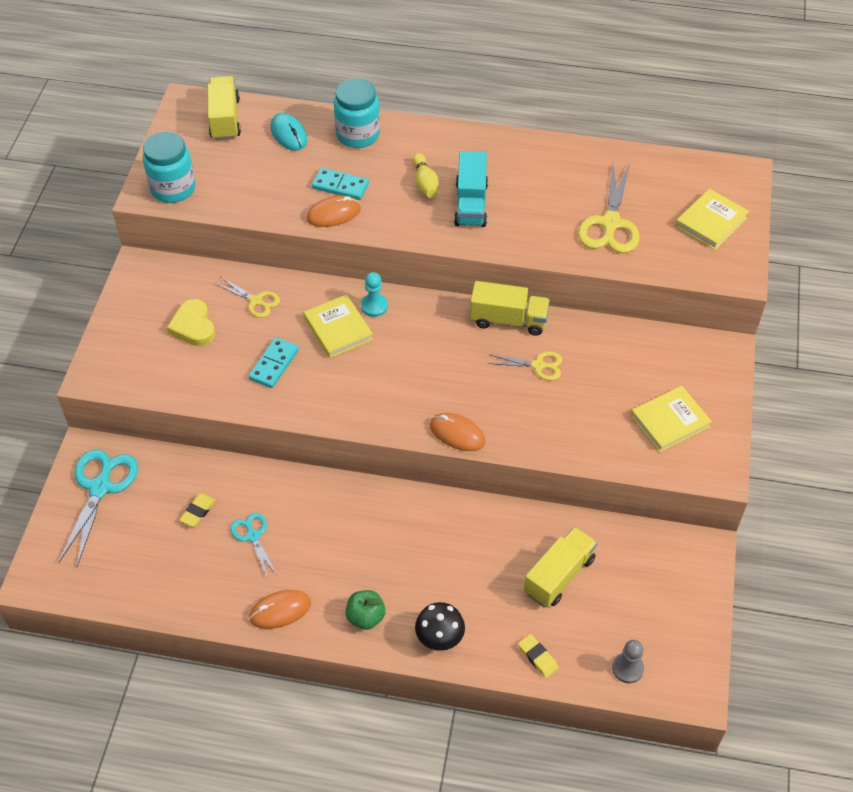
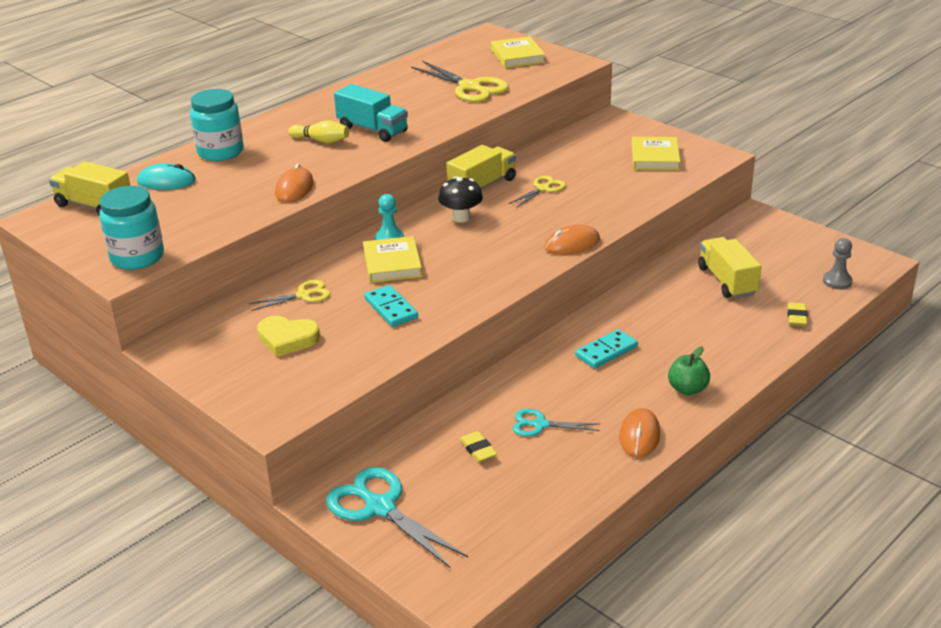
camera: 55 degrees left, 20 degrees down
(338, 329) = (392, 263): yellow book -> yellow book turned 75 degrees clockwise
(340, 186) = (267, 176): turquoise domino -> turquoise domino (606, 351)
(439, 638) = (741, 358): black mushroom -> black mushroom (461, 217)
(537, 657) = (796, 317): yellow eraser -> yellow eraser turned 75 degrees counterclockwise

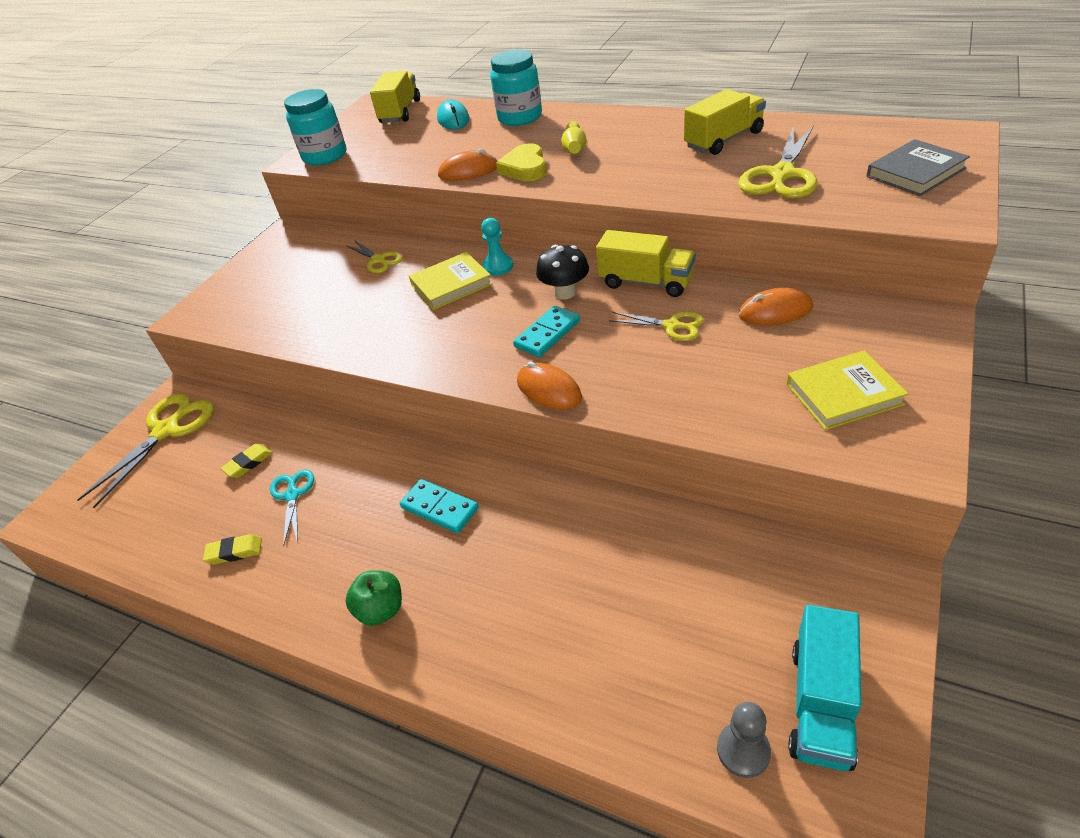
camera: 75 degrees right, 10 degrees up
(287, 339) = (307, 278): yellow heart -> yellow heart (525, 168)
(372, 130) = (619, 162): turquoise truck -> turquoise truck (821, 703)
(380, 508) = (166, 431): turquoise scissors -> yellow scissors
(391, 308) = (369, 313): turquoise domino -> turquoise domino (547, 334)
(517, 56) = (915, 172): yellow book -> grey book
(639, 436) = (281, 586): orange mouse -> orange mouse (775, 311)
(727, 281) = (659, 589): yellow truck -> yellow truck (724, 140)
(796, 317) = (601, 706): yellow eraser -> yellow eraser (234, 552)

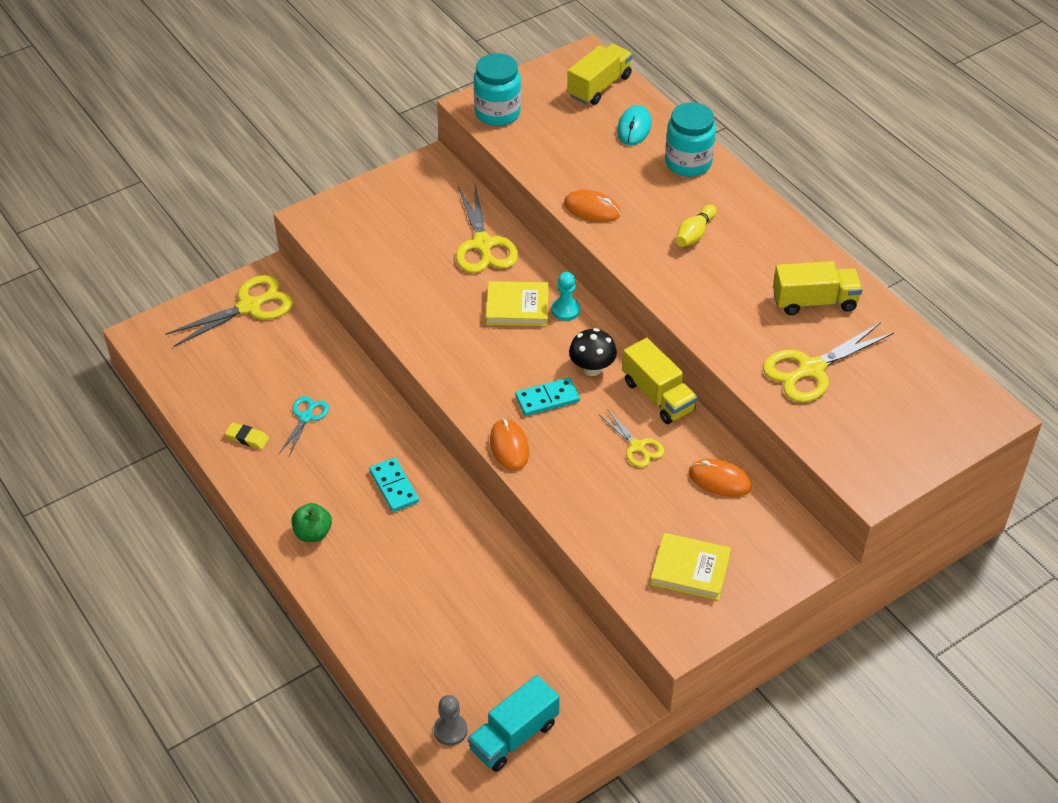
camera: 25 degrees right, 5 degrees up
(248, 463) = (291, 372): yellow eraser -> none
(378, 260) = (483, 244): yellow scissors -> yellow scissors, size x1.77
(525, 168) = (636, 234): yellow heart -> none
(915, 172) = (906, 431): grey book -> none

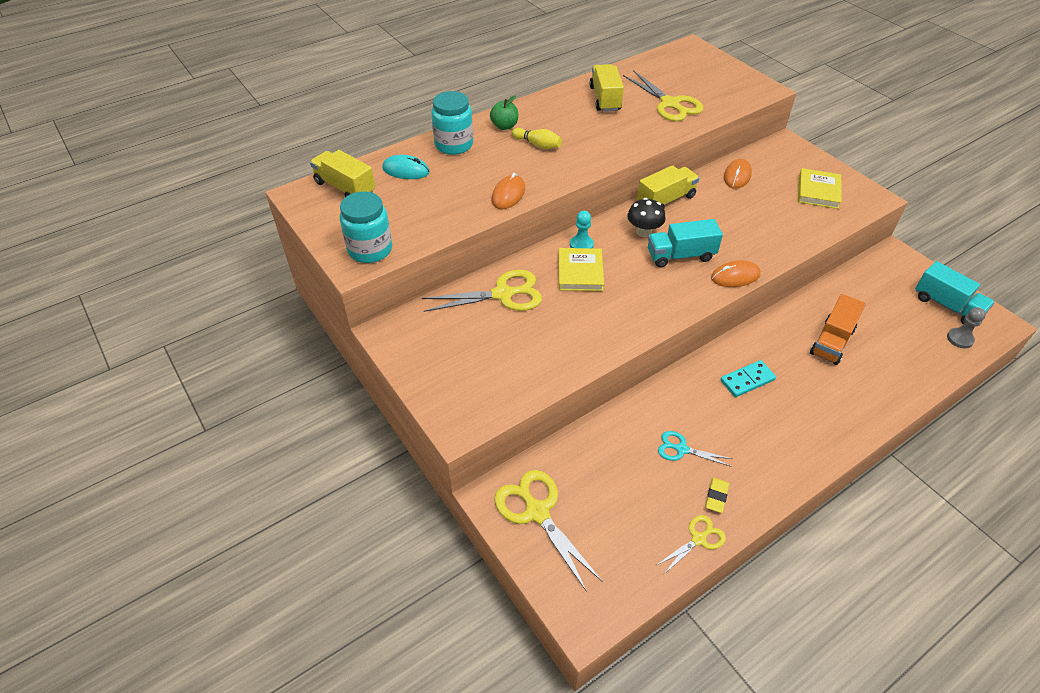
camera: 90 degrees left, 0 degrees up
(313, 533) = (813, 434): green apple -> green apple (504, 126)
(451, 583) = (832, 341): none -> orange truck
(547, 399) = (680, 255): turquoise domino -> turquoise truck
(637, 446) = (717, 211): yellow scissors -> yellow scissors (698, 539)

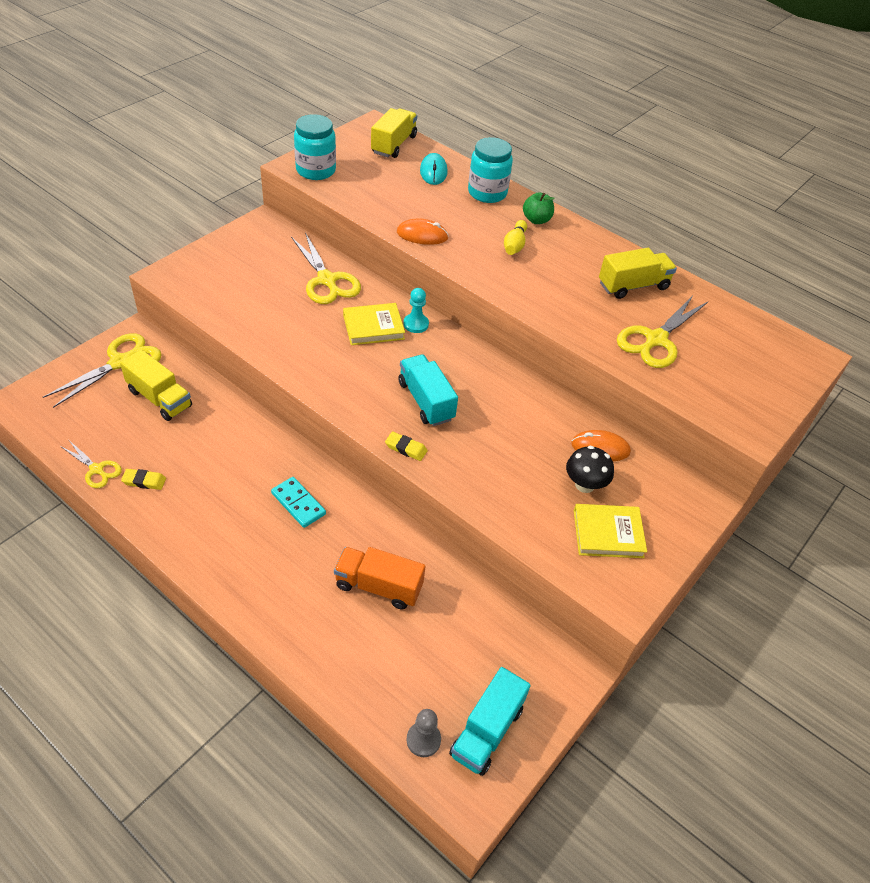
camera: 70 degrees right, 0 degrees up
(643, 232) = (455, 369): black mushroom -> black mushroom (584, 485)
(666, 200) = (520, 384): yellow truck -> yellow truck (160, 398)
(681, 449) = (197, 453): turquoise scissors -> none
(735, 276) = (406, 448): orange mouse -> yellow eraser

